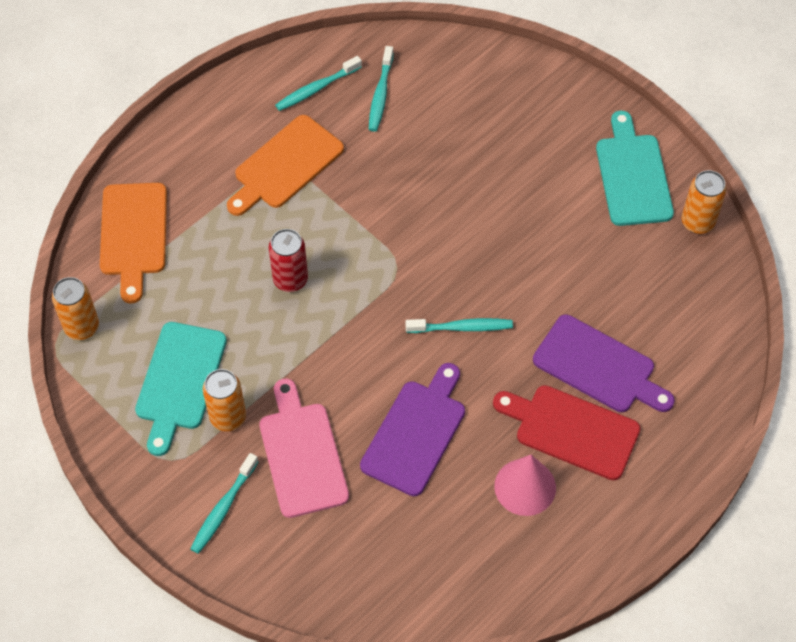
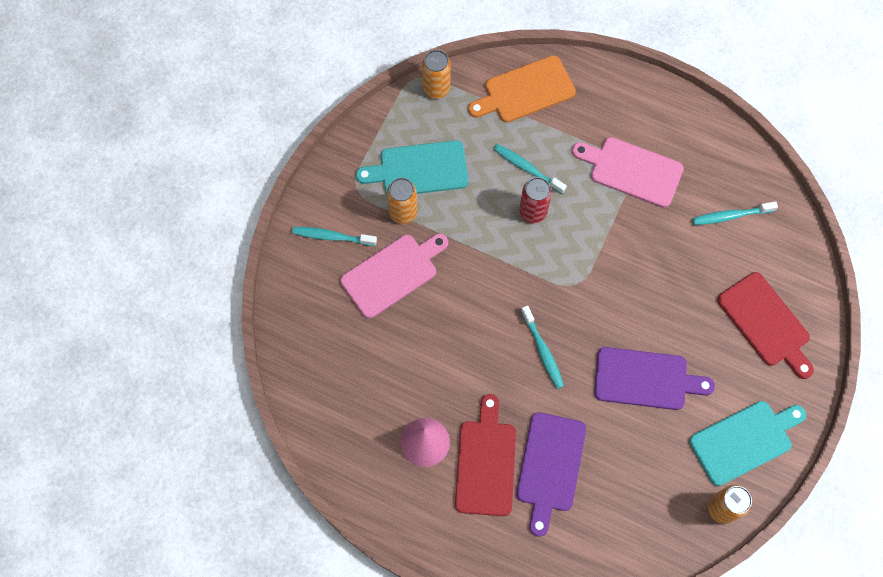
camera: 70 degrees right, 10 degrees up
(285, 165) = (632, 170): orange cutting board -> pink cutting board
(316, 88) = (713, 166): turquoise toothbrush -> turquoise toothbrush (527, 168)
(416, 433) = (439, 347): purple cutting board -> purple cutting board (645, 379)
(513, 109) = (765, 323): none -> red cutting board

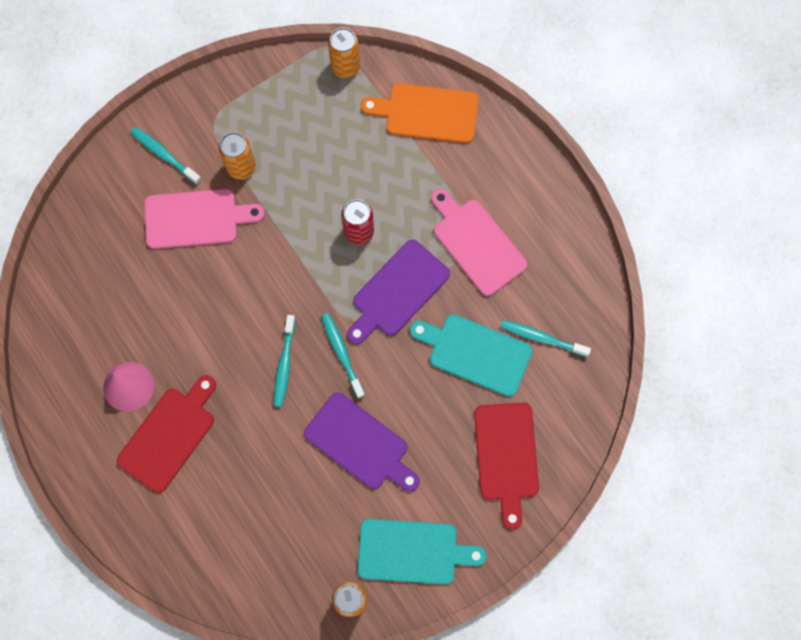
camera: 30 degrees right, 5 degrees up
(419, 169) = (281, 135): turquoise cutting board -> turquoise cutting board (475, 353)
(527, 168) = (380, 188): turquoise toothbrush -> turquoise toothbrush (342, 353)
(550, 466) = (223, 472): purple cutting board -> purple cutting board (397, 291)

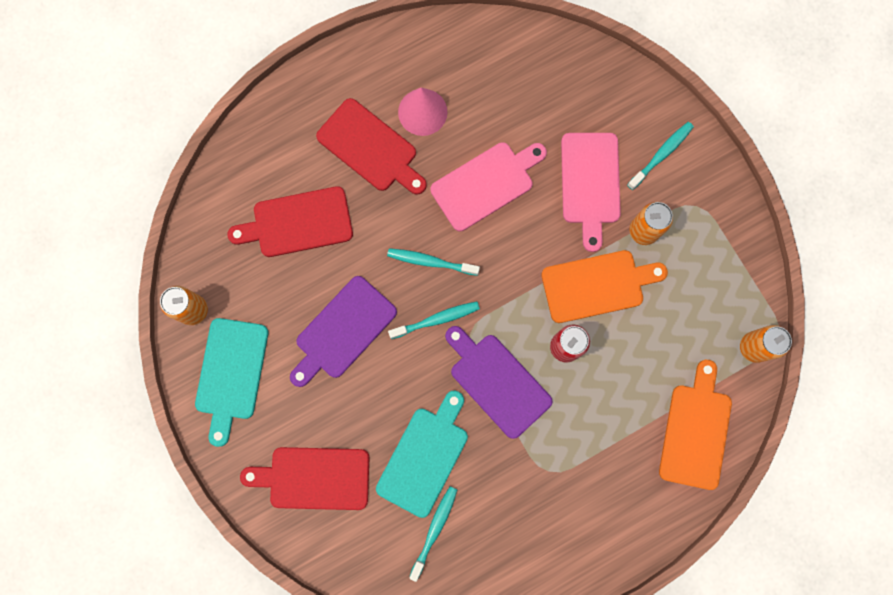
camera: 95 degrees right, 5 degrees up
(252, 501) = (298, 223): none -> red cutting board
(297, 206) = (597, 285): none -> orange cutting board
(476, 243) = (543, 471): pink cutting board -> pink cutting board (486, 184)

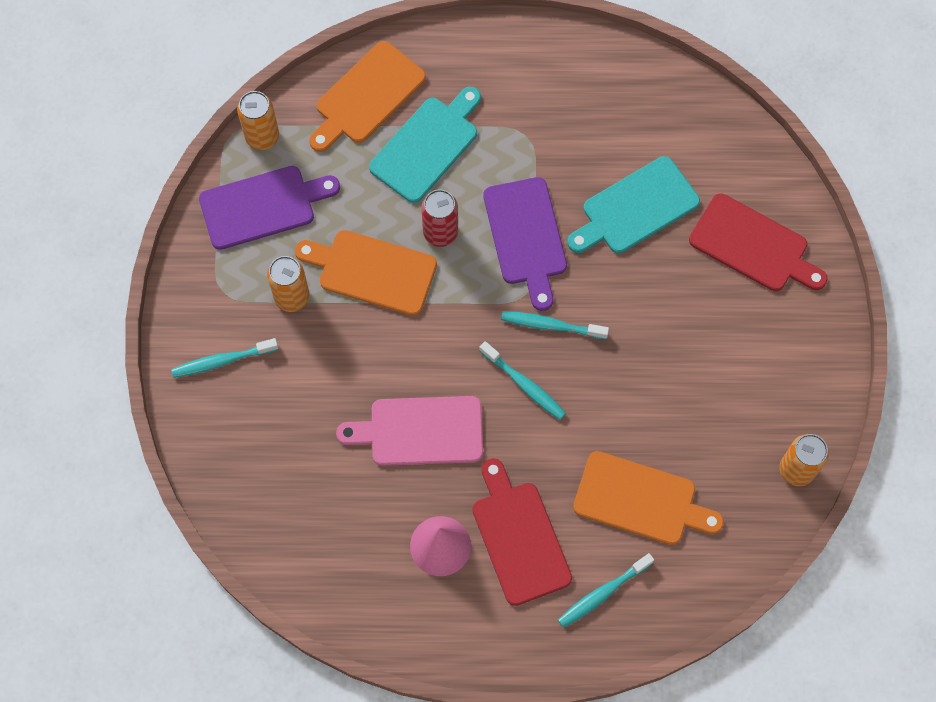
camera: 150 degrees left, 10 degrees down
(231, 373) = (788, 385): turquoise cutting board -> turquoise cutting board (427, 146)
(298, 223) = (640, 500): red cutting board -> orange cutting board
(343, 330) = (651, 366): purple cutting board -> purple cutting board (262, 206)
(434, 529) = (662, 142): turquoise toothbrush -> turquoise toothbrush (602, 593)
(590, 183) = (313, 373): pink cutting board -> none

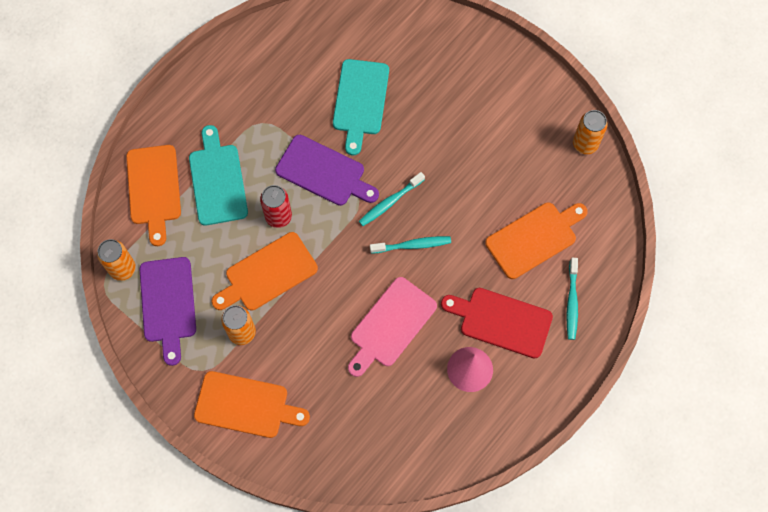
camera: 50 degrees left, 0 degrees up
(222, 361) = (246, 405): turquoise toothbrush -> orange cutting board
(262, 206) = (168, 304): purple cutting board -> purple cutting board turned 150 degrees clockwise
(753, 246) = (437, 60): red cutting board -> none

